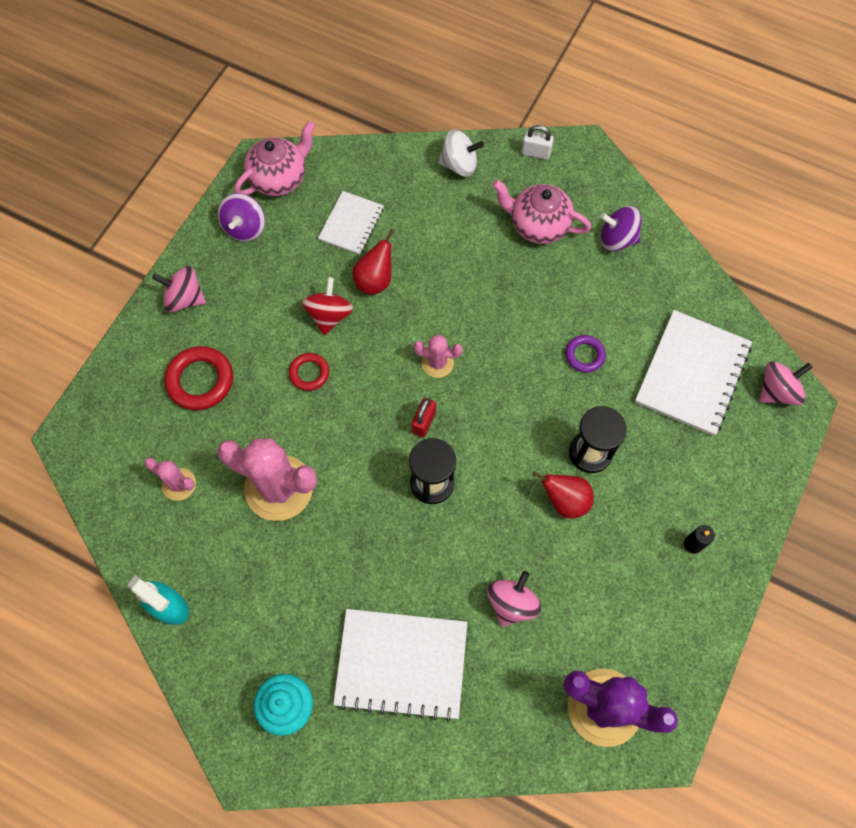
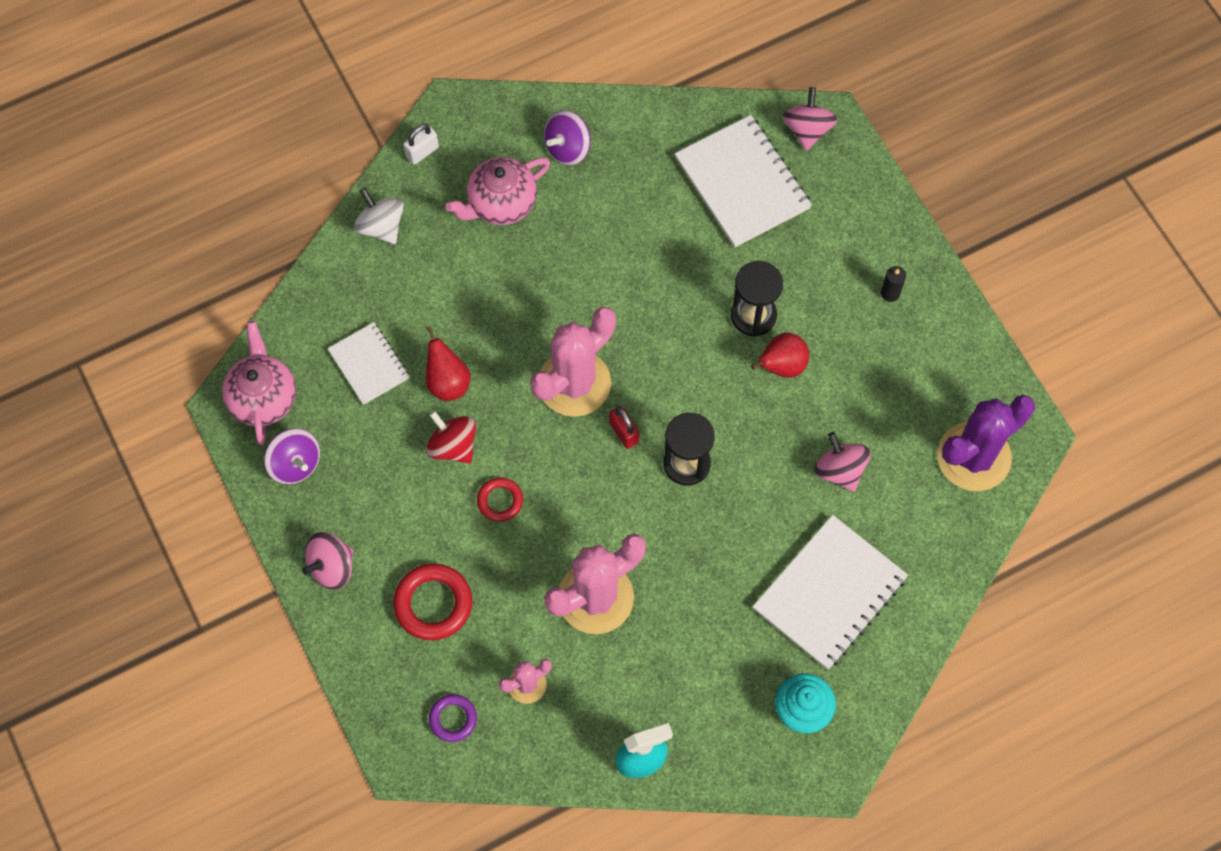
camera: 55 degrees left, 0 degrees up
(437, 363) = (574, 383): pink cactus -> pink cactus, size x2.01
(459, 165) = (381, 226): white spinning top -> white spinning top turned 75 degrees counterclockwise
(584, 355) = (660, 256): purple ring -> purple ring (453, 719)

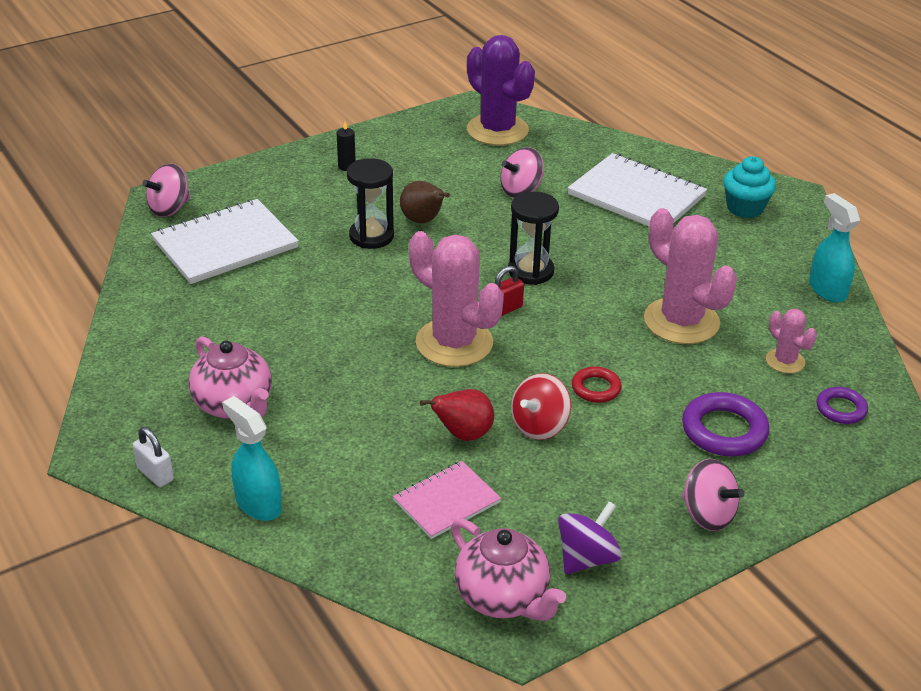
camera: 95 degrees left, 30 degrees down
(263, 398) = (503, 597): pink teapot -> pink teapot turned 120 degrees counterclockwise
(369, 364) = (446, 501): white notebook -> pink notebook
(381, 226) = (258, 504): white spinning top -> turquoise spray bottle
(433, 604) = (724, 430): red ring -> purple ring
(567, 148) = (168, 358): purple spinning top -> none
(781, 366) = (423, 221): red pear -> brown pear
(807, 130) = (170, 208): pink spinning top -> pink spinning top turned 45 degrees counterclockwise

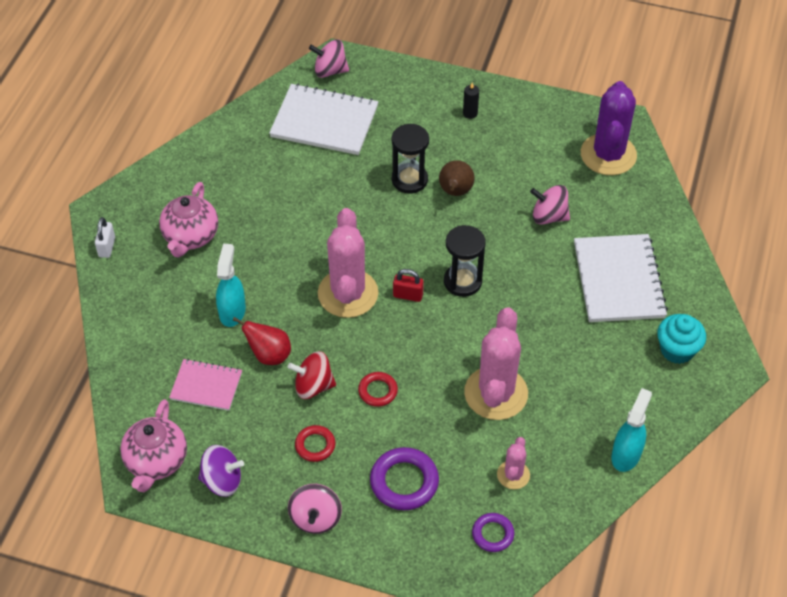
camera: 50 degrees right, 15 degrees up
(258, 504) = (126, 306): turquoise spray bottle -> turquoise spray bottle (232, 311)
(615, 465) = (315, 445): none -> red ring

